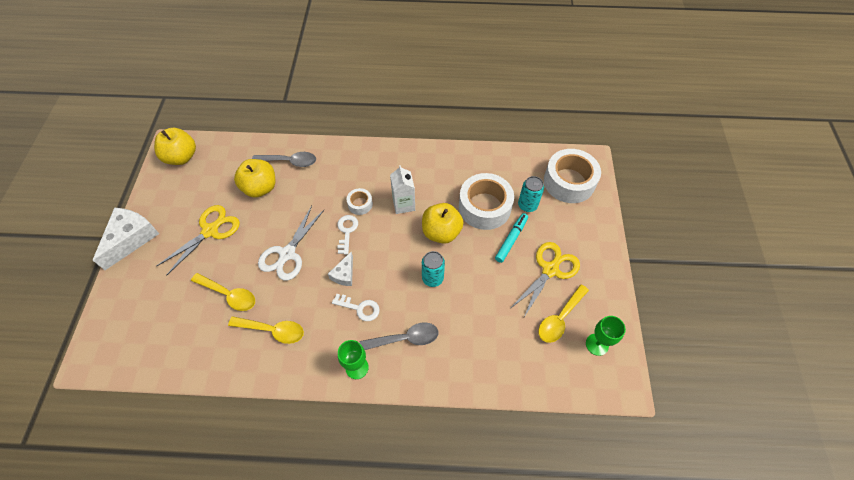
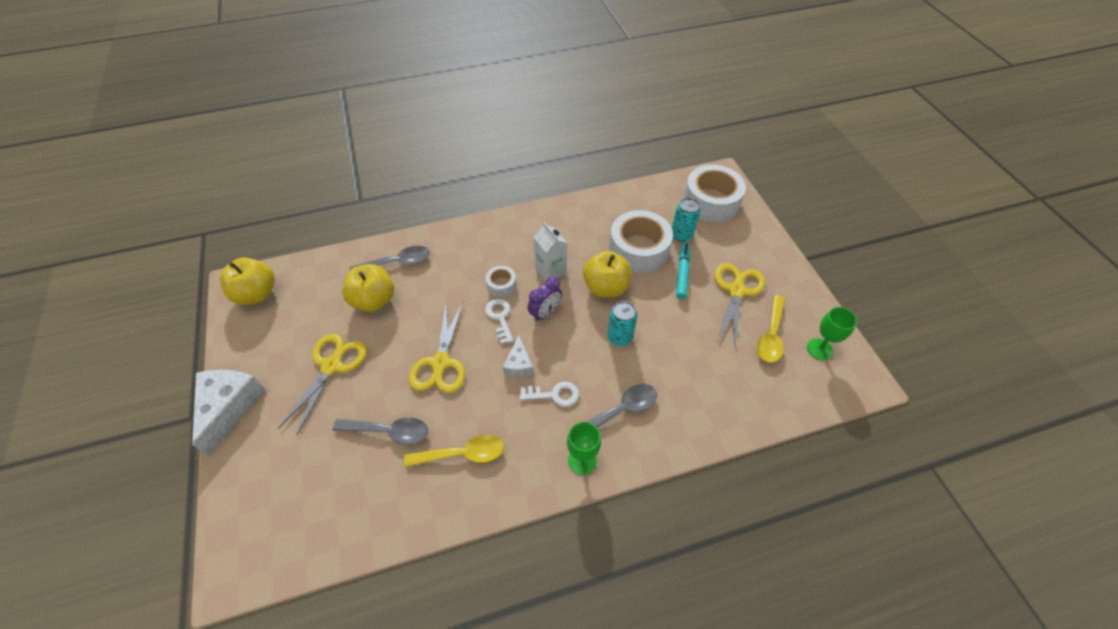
camera: 20 degrees left, 5 degrees down
(229, 295) = (389, 431): yellow spoon -> grey spoon
(287, 254) = (441, 363): white scissors -> yellow scissors
(383, 239) = (545, 313): none -> purple clock

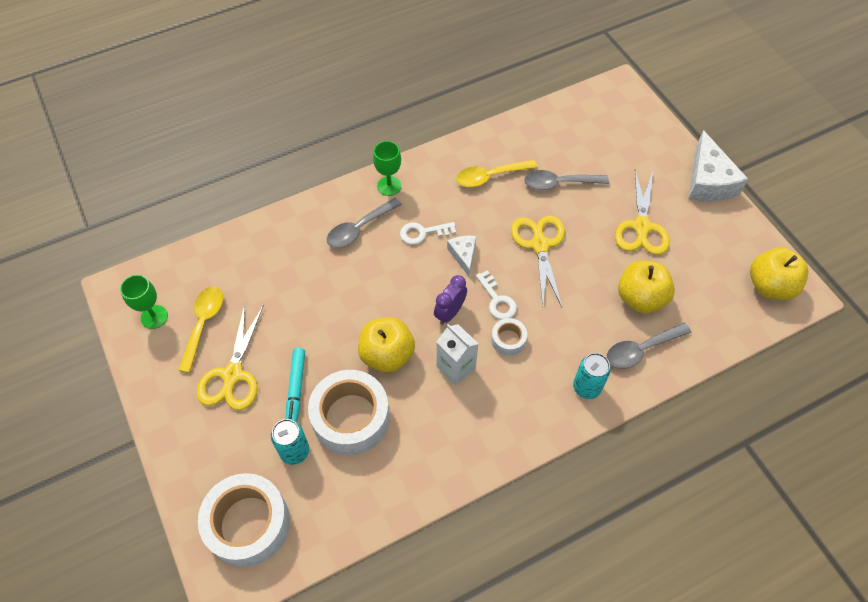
camera: 170 degrees right, 5 degrees up
(619, 337) = (366, 298): turquoise can -> turquoise can (586, 387)

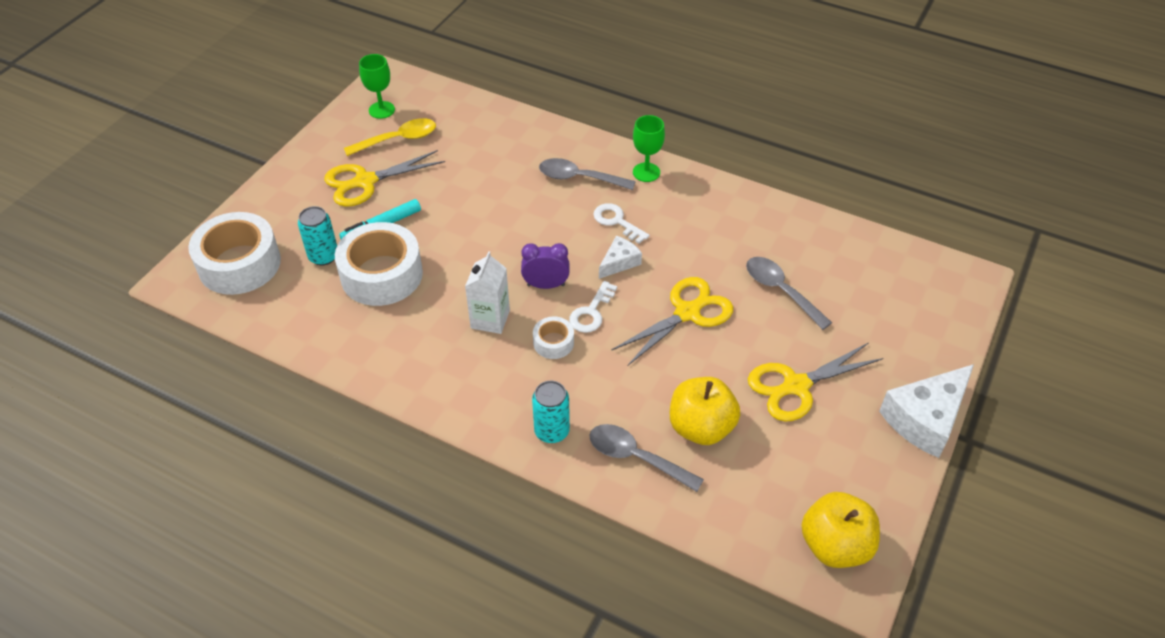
camera: 55 degrees right, 10 degrees down
(387, 355) = (463, 265): yellow apple -> none
(490, 177) = (732, 235): yellow spoon -> none

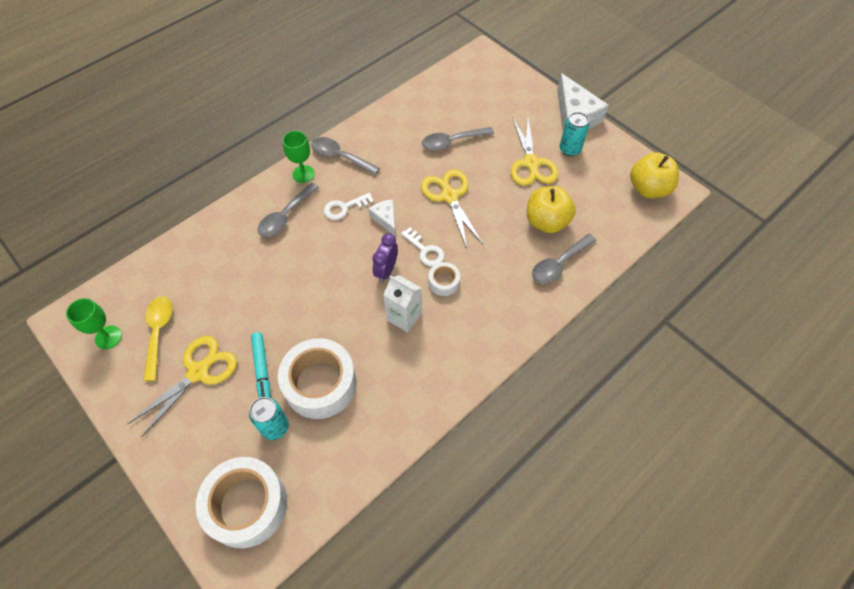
camera: 70 degrees left, 10 degrees up
(365, 182) = (198, 372): yellow scissors -> yellow scissors turned 135 degrees counterclockwise
(551, 431) = (522, 306): turquoise can -> turquoise can (570, 149)
(690, 194) = (340, 156): none -> grey spoon

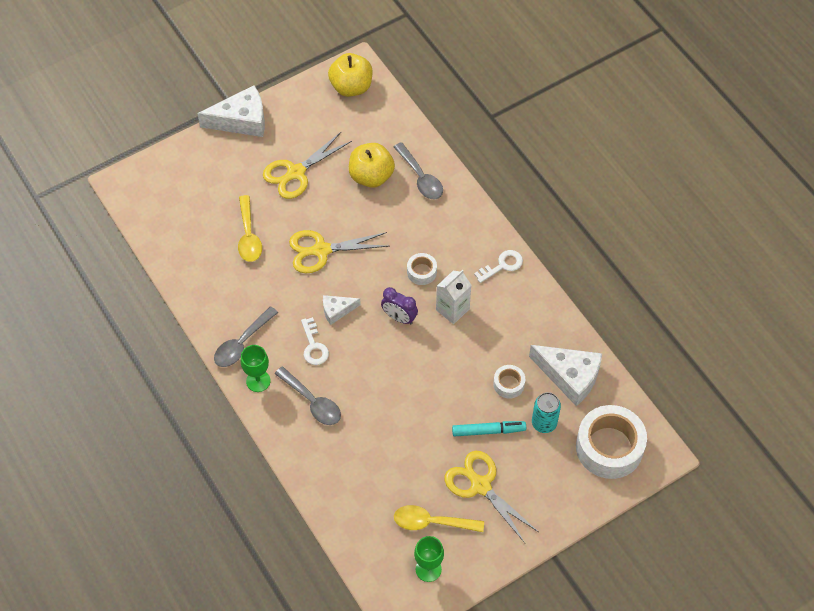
camera: 80 degrees left, 0 degrees up
(320, 384) = (508, 384): white tape -> white tape, size x0.47
(336, 448) = (570, 377): none -> white cheese
(425, 250) = (382, 282): white key -> white key (502, 265)
(452, 142) = (249, 236): grey spoon -> yellow spoon
(531, 163) = (296, 173): yellow scissors -> yellow scissors turned 135 degrees clockwise
(570, 149) = (286, 136): turquoise can -> none

